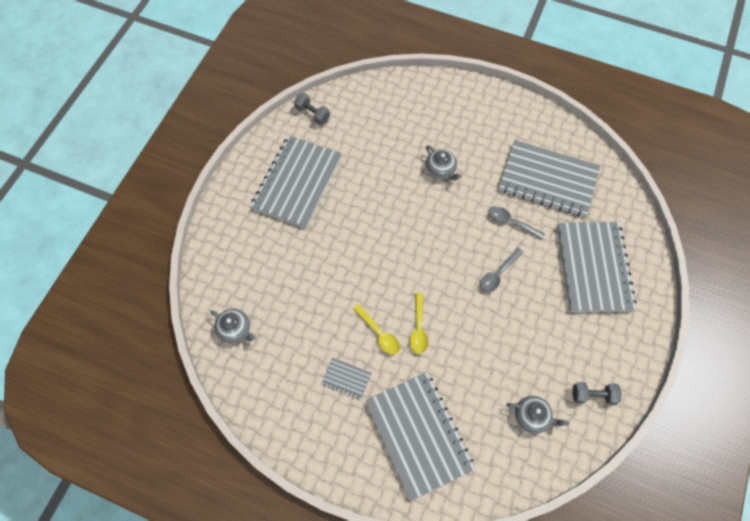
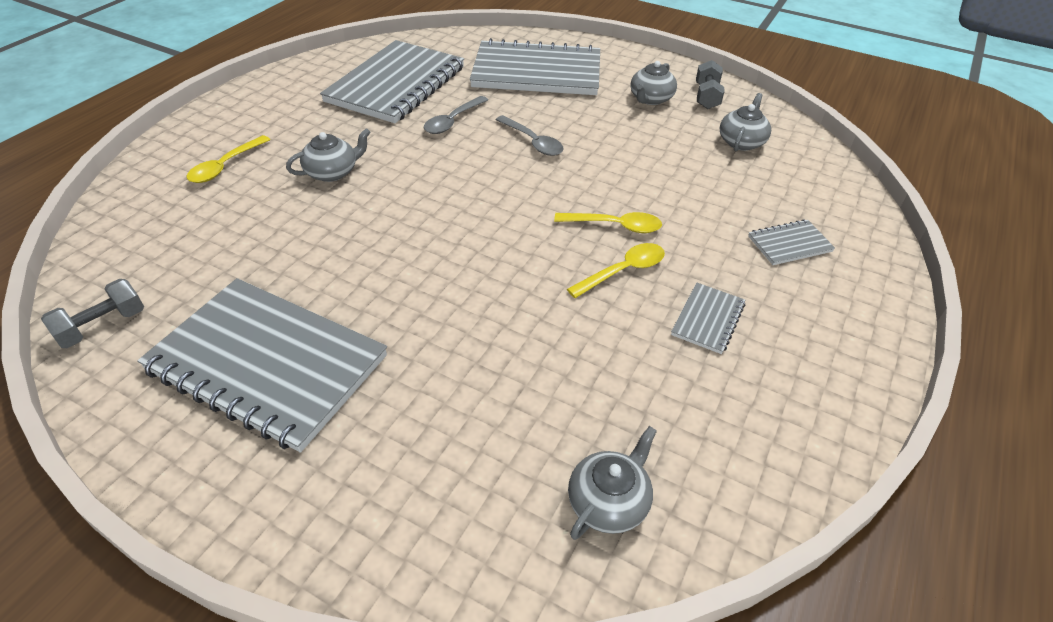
camera: 85 degrees left, 20 degrees down
(418, 435) = (789, 244): grey notebook -> grey notebook, size x0.42
(436, 117) = (225, 166): none -> yellow spoon
(577, 352) = (650, 99): none -> grey teapot

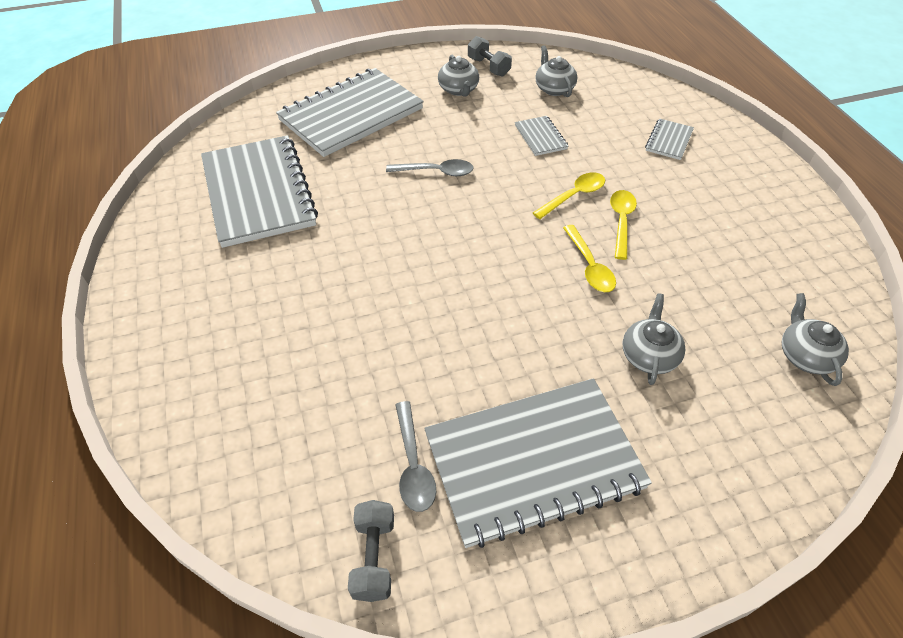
camera: 45 degrees left, 5 degrees up
(225, 166) = (234, 361): yellow spoon -> yellow spoon (589, 266)
(332, 172) = (334, 298): grey teapot -> grey teapot (649, 355)
(453, 121) = (355, 193): grey spoon -> grey spoon (413, 464)
(707, 319) = (699, 217): grey notebook -> grey notebook (540, 137)

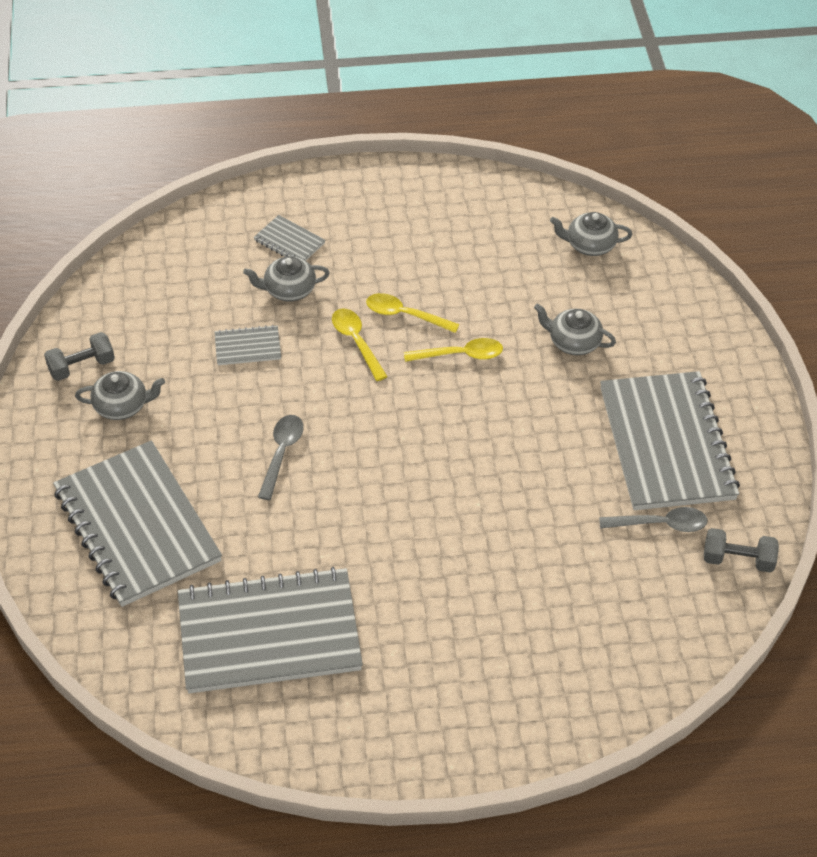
camera: 80 degrees left, 0 degrees up
(554, 88) = (155, 313): grey teapot -> grey teapot (289, 290)

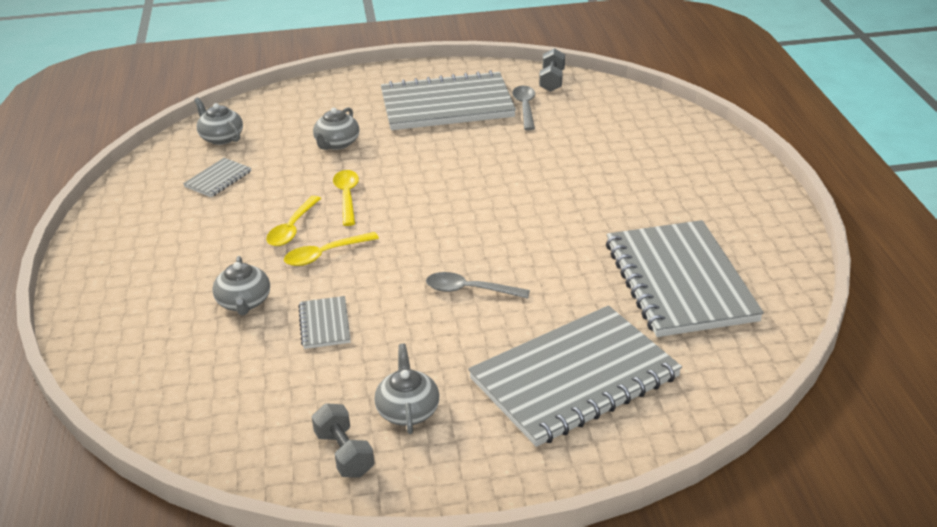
camera: 90 degrees left, 15 degrees down
(289, 242) = (169, 308): grey notebook -> grey notebook (218, 179)
(589, 245) = (221, 137): grey teapot -> grey teapot turned 135 degrees clockwise

